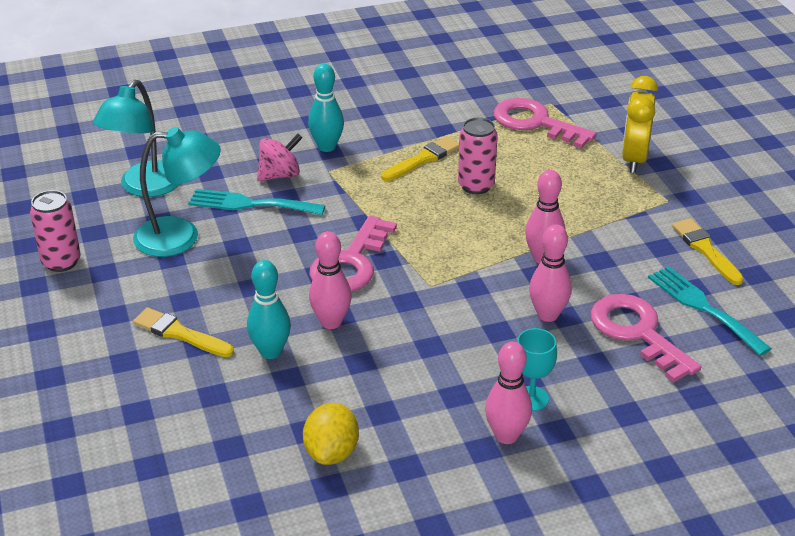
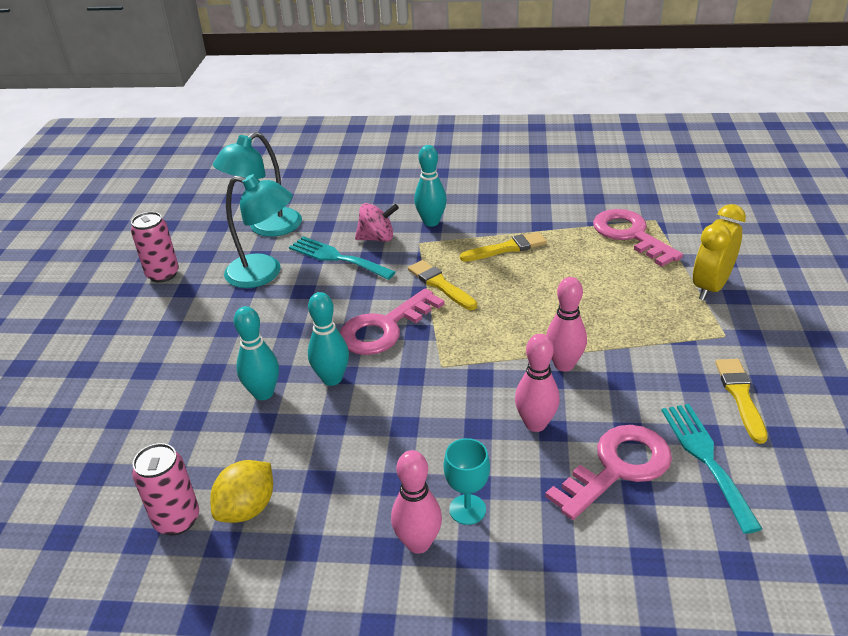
camera: 25 degrees right, 0 degrees up
(180, 334) = (204, 357): yellow brush -> yellow brush (440, 284)
(331, 322) = (332, 379): pink bowling pin -> turquoise bowling pin
(476, 185) = (540, 281): pink can -> pink can (177, 520)
(637, 332) = (618, 467): pink key -> pink key turned 60 degrees clockwise

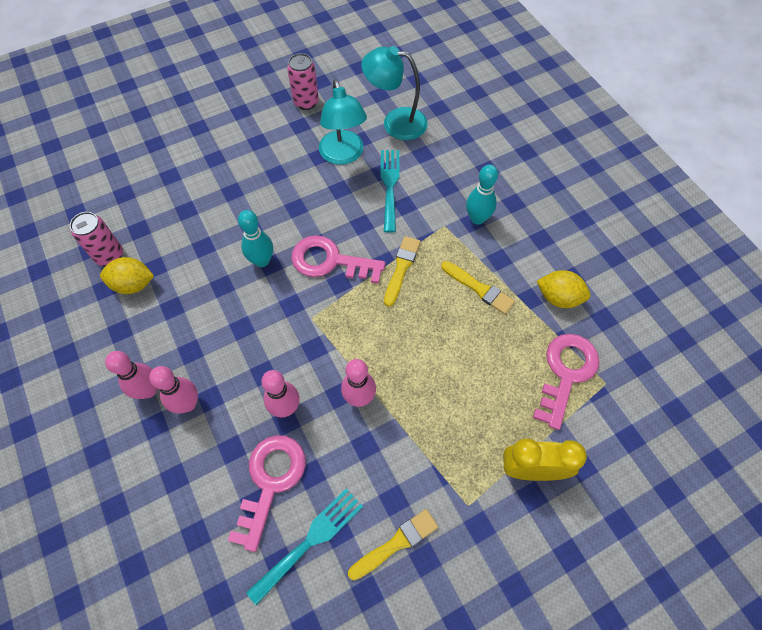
camera: 55 degrees right, 25 degrees up
(263, 393) = (228, 232): turquoise bowling pin -> none
(377, 238) = (430, 196): pink spinning top -> none
(467, 509) = (187, 404): turquoise goblet -> pink bowling pin
(554, 211) = (558, 297): none -> yellow lemon
(618, 467) = (270, 481): pink key -> pink key turned 90 degrees counterclockwise

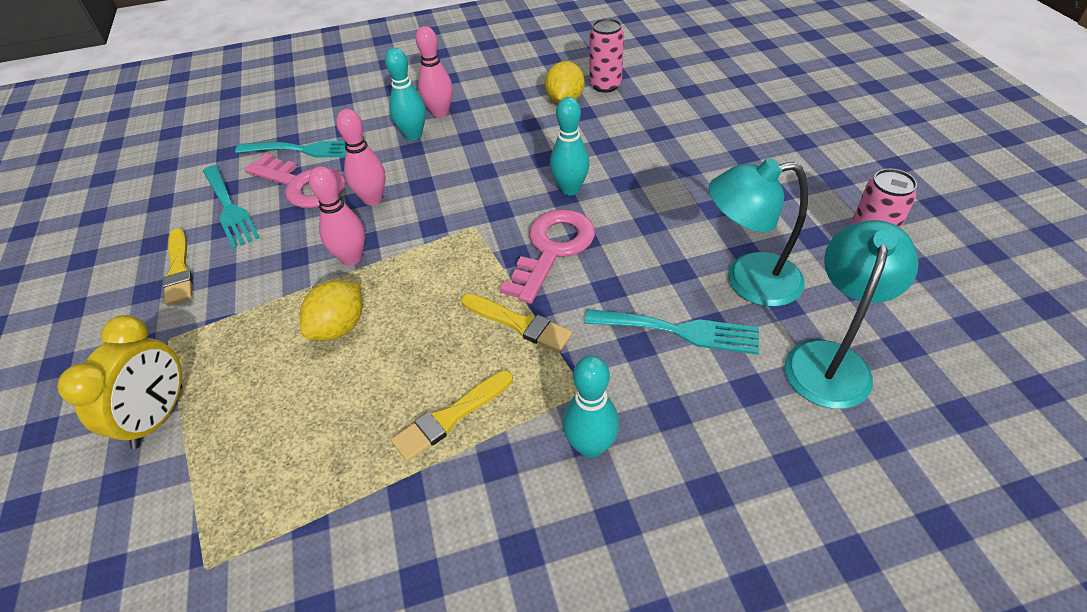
camera: 105 degrees right, 15 degrees down
(187, 404) = (413, 135): pink bowling pin -> turquoise bowling pin
(213, 505) = (306, 150): none -> turquoise fork
(558, 297) = (388, 541): yellow lemon -> yellow lemon (339, 327)
(566, 373) = (256, 508): pink key -> none

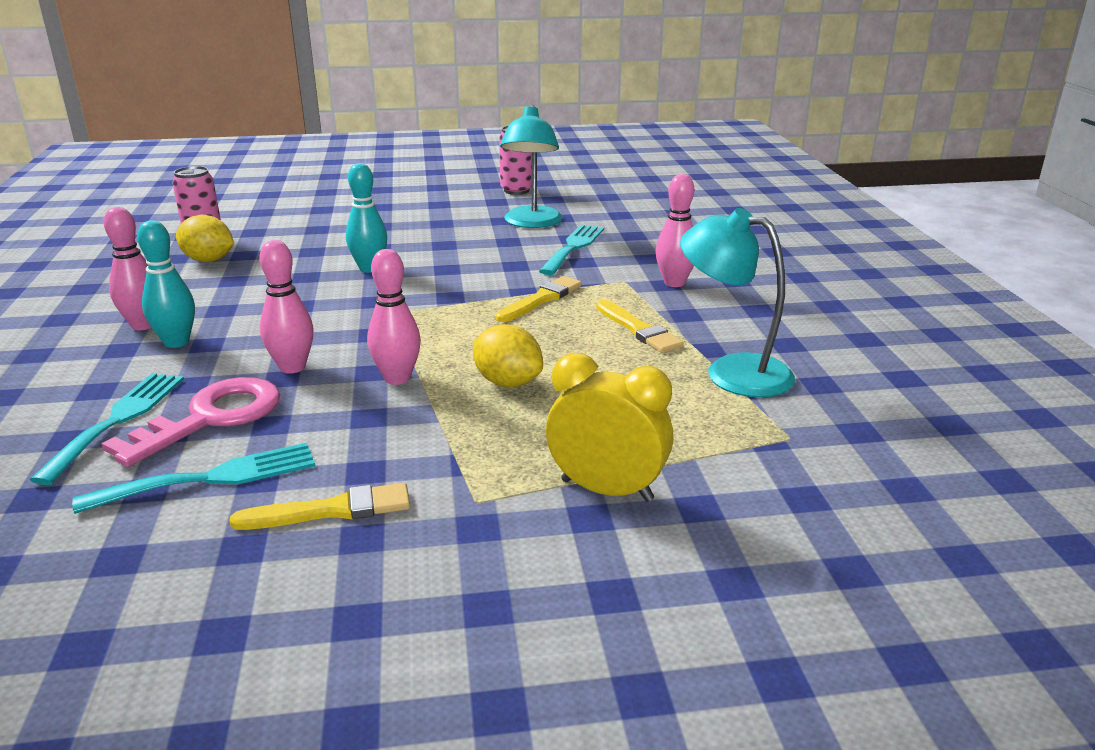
camera: 85 degrees left, 20 degrees down
(552, 249) = (452, 281): pink key -> none
(590, 446) = (674, 283): turquoise bowling pin -> pink bowling pin
(830, 359) = (614, 213): turquoise lamp -> turquoise lamp (732, 371)

